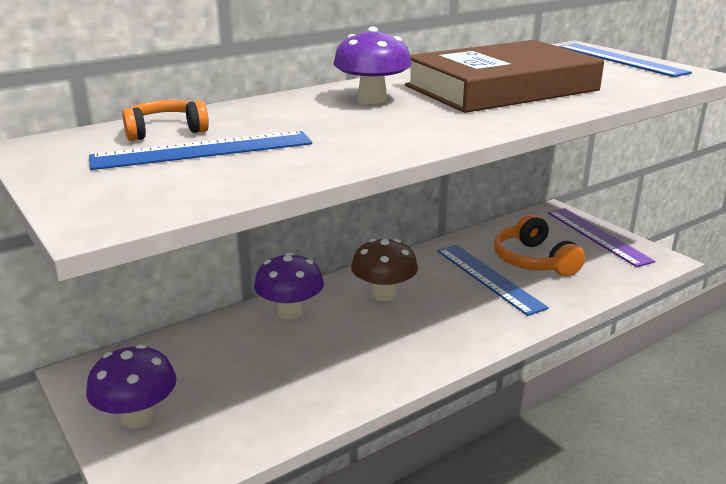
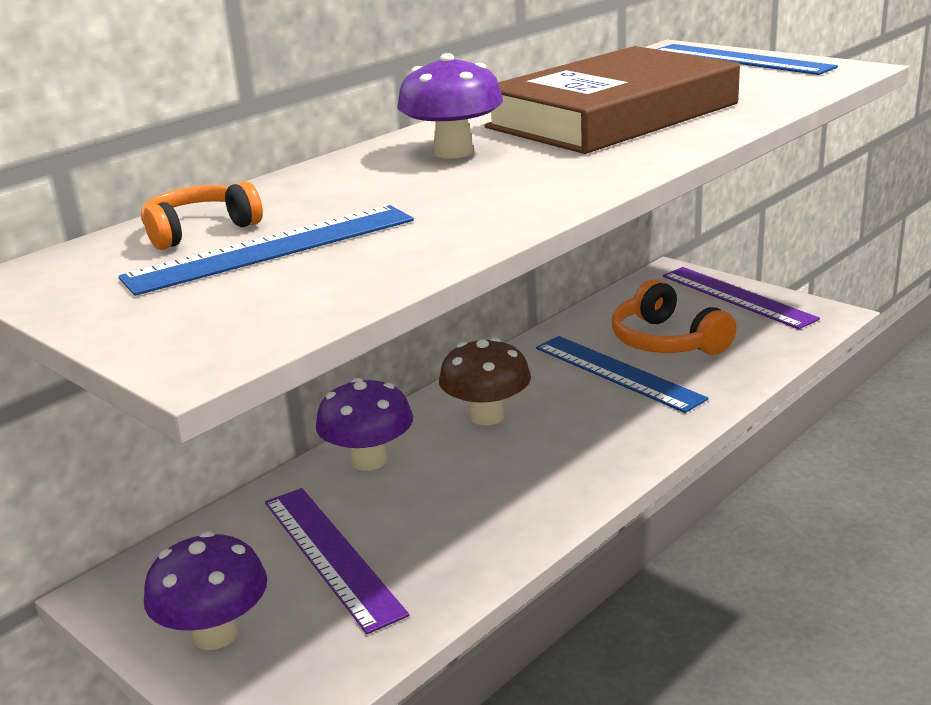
camera: 10 degrees left, 0 degrees up
(237, 376) = (331, 555): none -> purple ruler

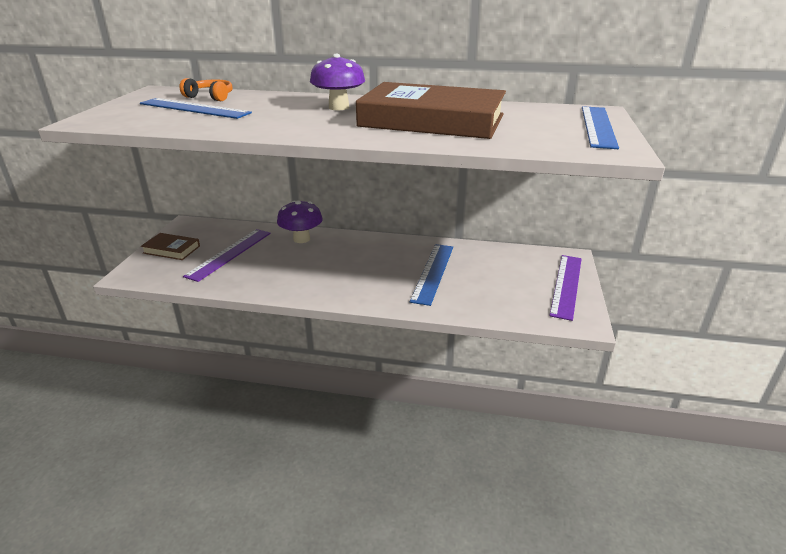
camera: 55 degrees right, 5 degrees up
(215, 634) = (171, 249): purple mushroom -> brown book
(487, 416) = (359, 252): brown mushroom -> none
(667, 341) = (483, 277): orange headphones -> none

